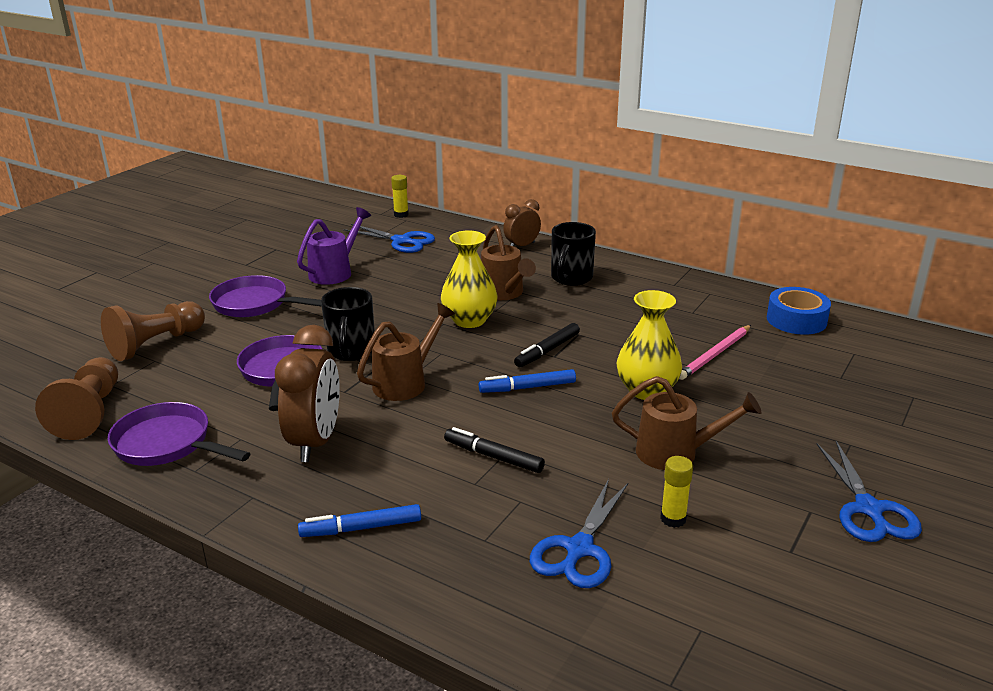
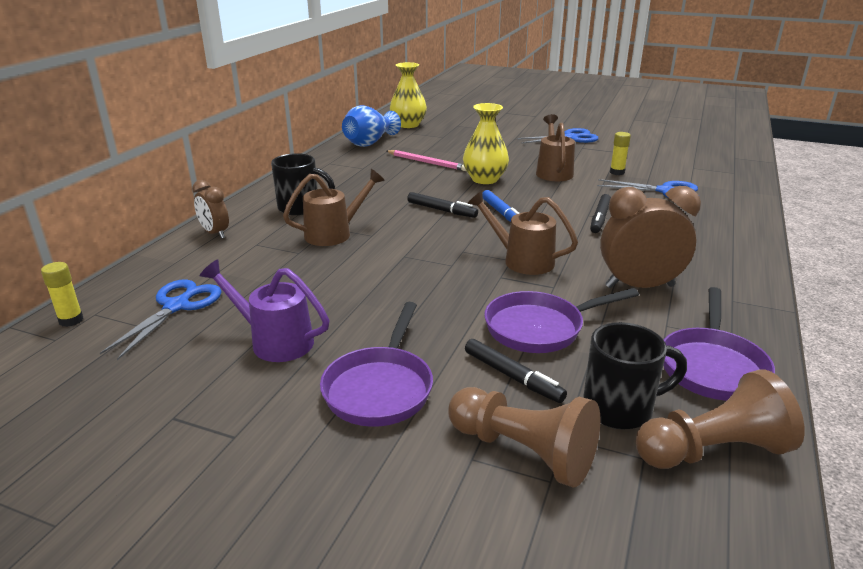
camera: 100 degrees left, 0 degrees up
(229, 351) = (512, 377): none -> black marker
(351, 351) = (479, 295): black mug -> black mug (620, 409)
(361, 528) = (717, 252): blue marker -> none
(469, 320) = (395, 244): yellow vase -> yellow vase (408, 125)
(796, 320) = (370, 143): blue tape -> blue vase

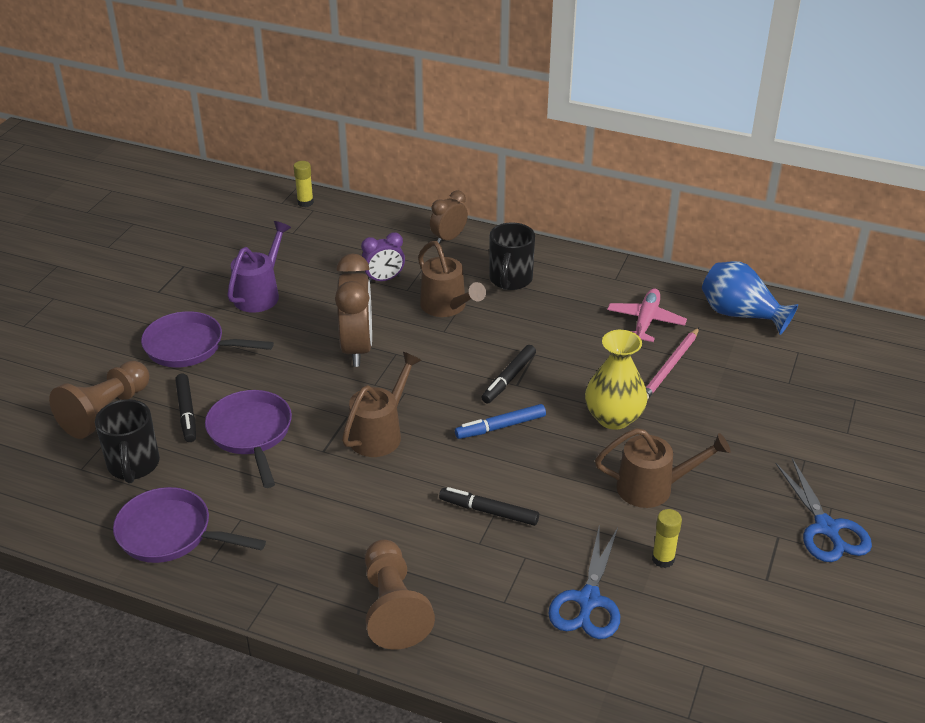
camera: 90 degrees right, 10 degrees up
(176, 306) = (318, 242): blue scissors -> none
(275, 264) = (384, 279): none -> purple clock
(372, 166) = (645, 322): none -> pink plane
(408, 125) = (838, 347): yellow vase -> none
(512, 377) = (187, 412): black marker -> black marker turned 60 degrees counterclockwise
(639, 286) = (315, 514): brown clock -> brown clock (357, 348)
(712, 451) = (75, 506): brown pawn -> brown pawn (393, 608)

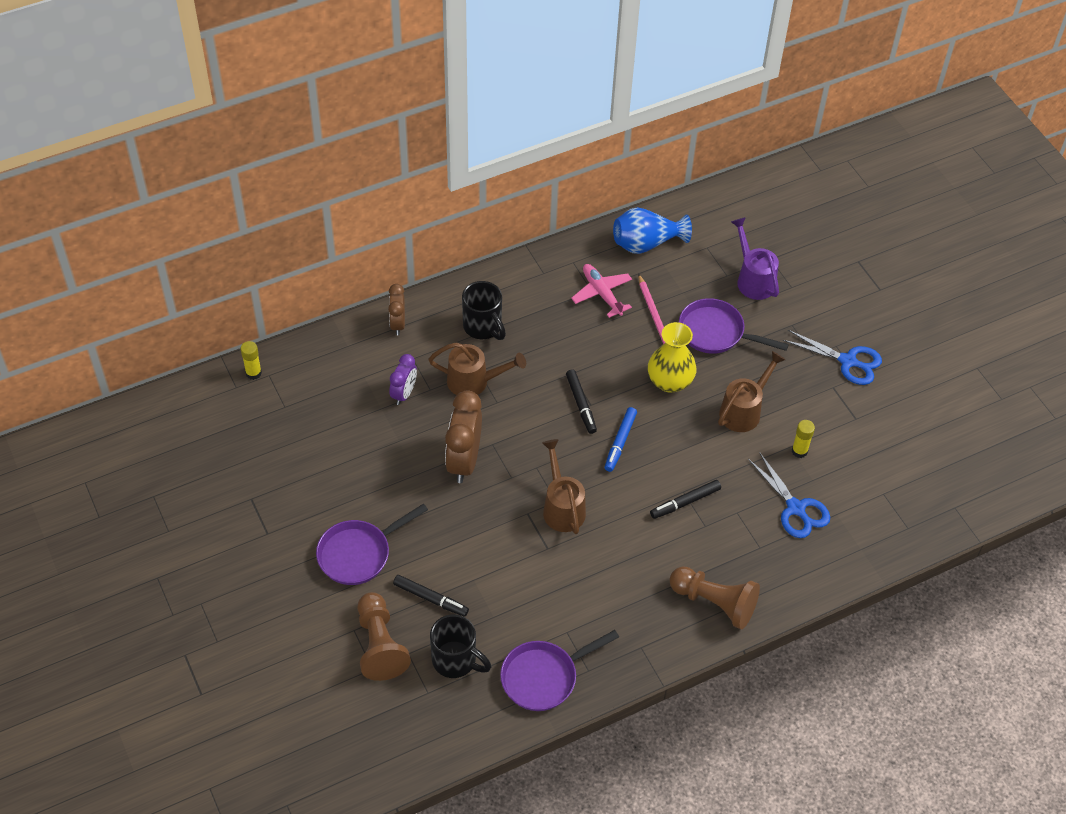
camera: 50 degrees left, 15 degrees up
(251, 434) = (491, 576): purple pan -> purple pan (715, 332)
(260, 294) = (340, 474): purple watering can -> purple watering can (753, 279)
(357, 348) = (464, 461): brown clock -> brown clock turned 120 degrees counterclockwise

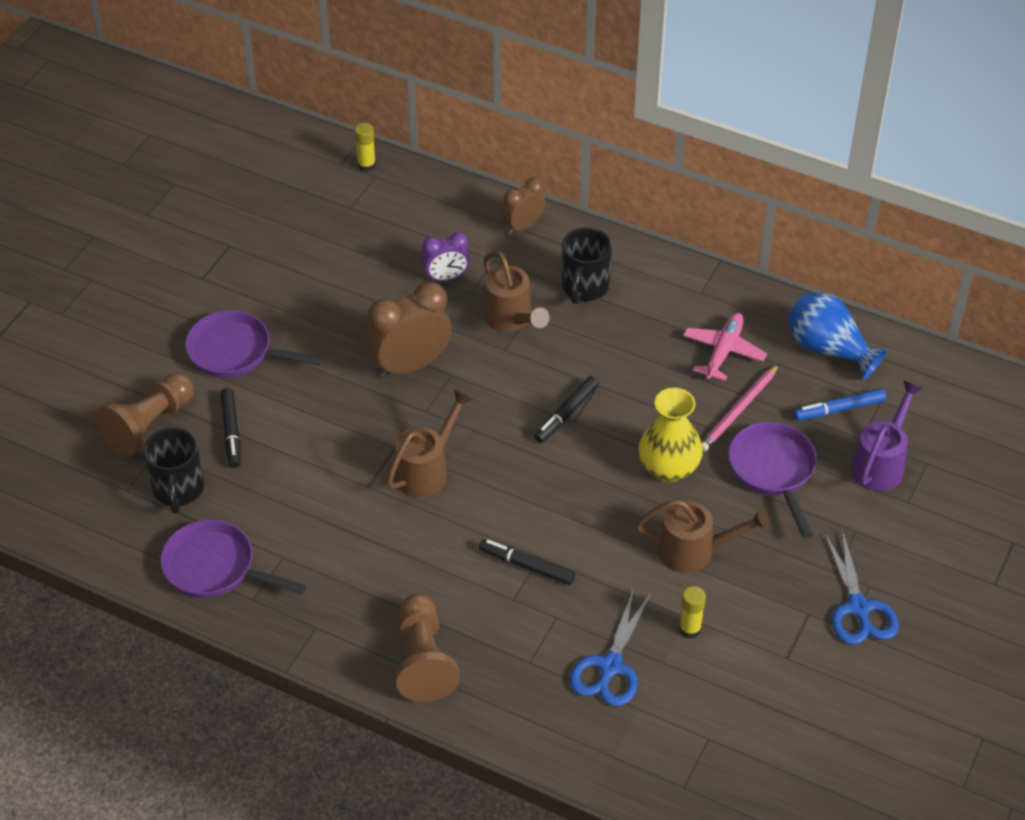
camera: 55 degrees right, 5 degrees down
(620, 442) = (550, 471): blue marker -> blue marker (839, 409)

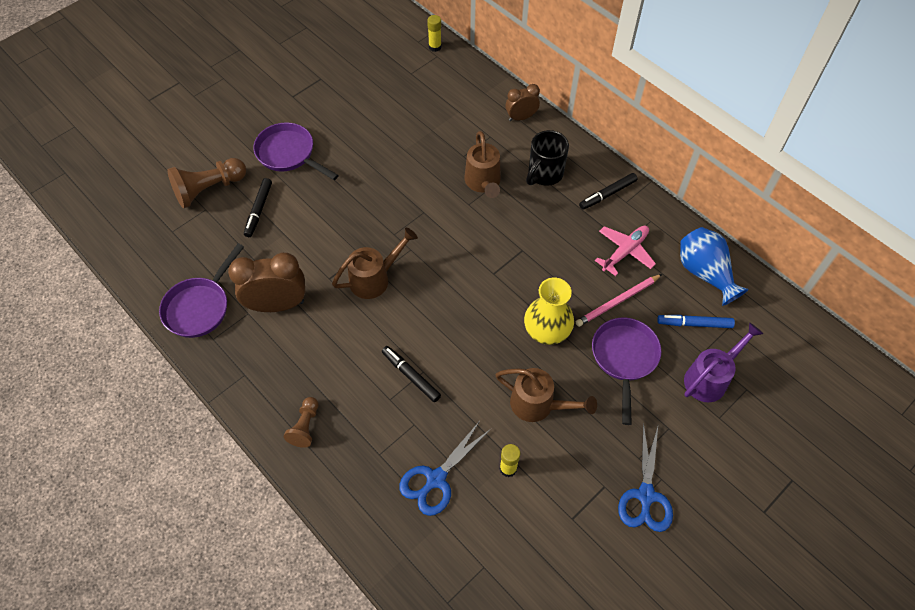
camera: 20 degrees right, 10 degrees up
(178, 490) = (204, 242): black mug -> none
(215, 568) = (200, 307): purple pan -> purple pan turned 105 degrees counterclockwise
(410, 365) = (399, 197): brown clock -> brown clock (277, 305)
(423, 660) = (305, 426): brown pawn -> brown pawn, size x0.58
(446, 277) = (452, 140): purple clock -> none
(566, 414) = (490, 266): black marker -> black marker (607, 194)

